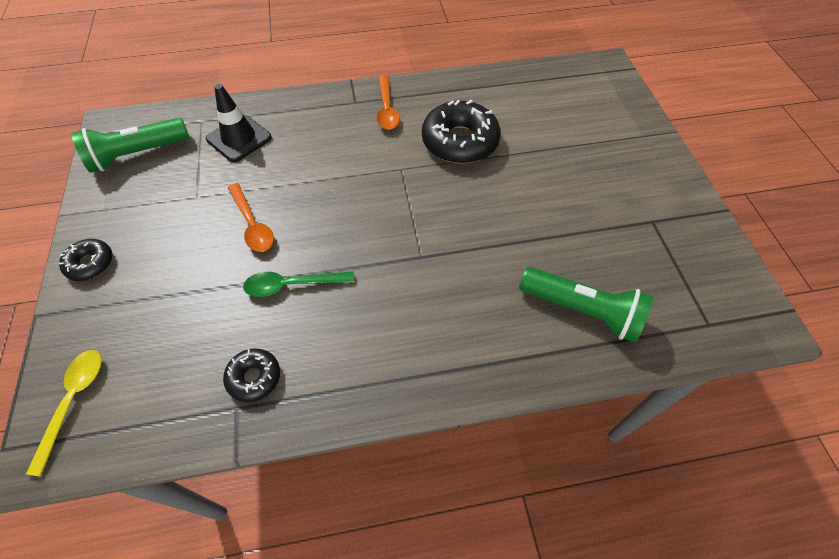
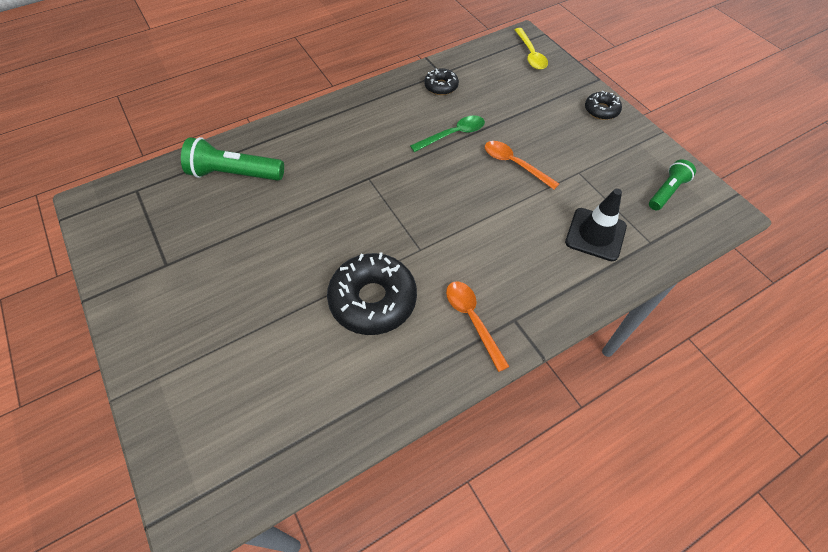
camera: 160 degrees right, 0 degrees up
(137, 154) = (667, 192): green flashlight -> green flashlight, size x0.62

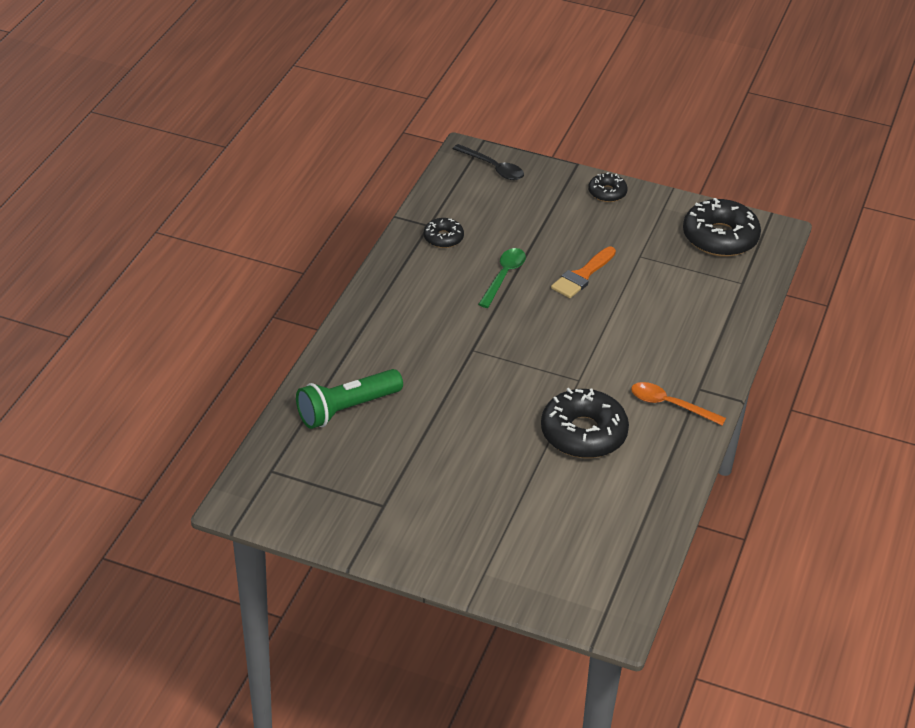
camera: 40 degrees left, 15 degrees down
(514, 164) = (582, 275): orange spoon -> orange brush
(530, 54) = (493, 167): yellow spoon -> black spoon
(595, 234) = (698, 298): black traffic cone -> none
(667, 192) = (720, 237): green flashlight -> black donut

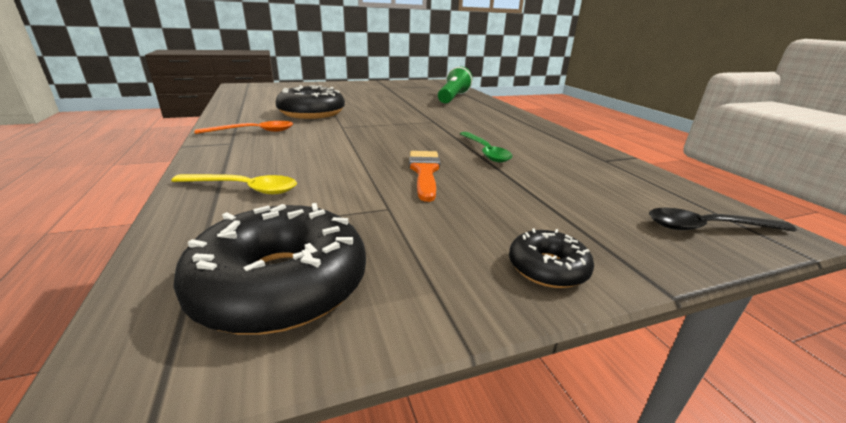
camera: 140 degrees right, 15 degrees down
(443, 238) = (576, 157): black donut -> none
(711, 312) = (244, 188): none -> yellow spoon

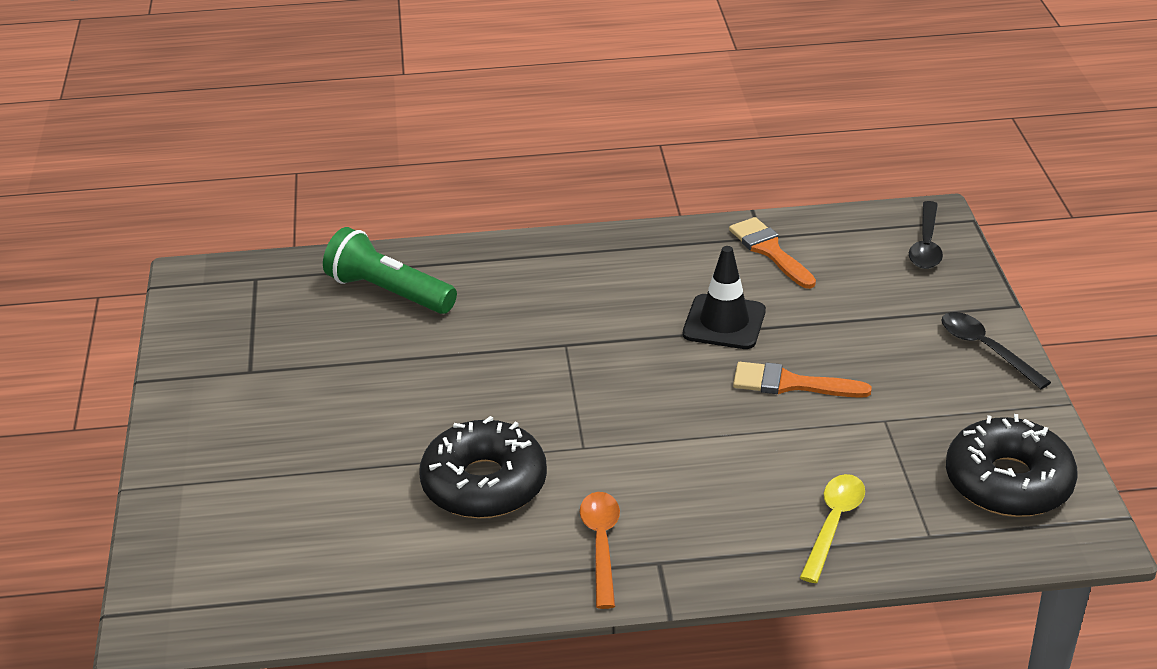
camera: 75 degrees left, 10 degrees up
(485, 152) = (724, 322): green spoon -> black traffic cone
(547, 268) = (986, 349): black donut -> black spoon
(590, 163) = (770, 251): none -> orange brush

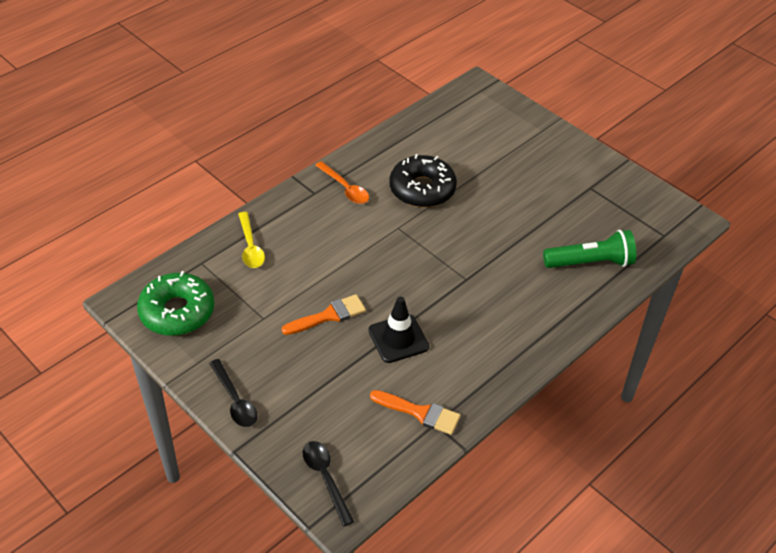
camera: 140 degrees right, 10 degrees up
(986, 349) = (235, 400): black spoon -> black spoon turned 45 degrees clockwise
(1008, 482) = (177, 312): black donut -> green donut

